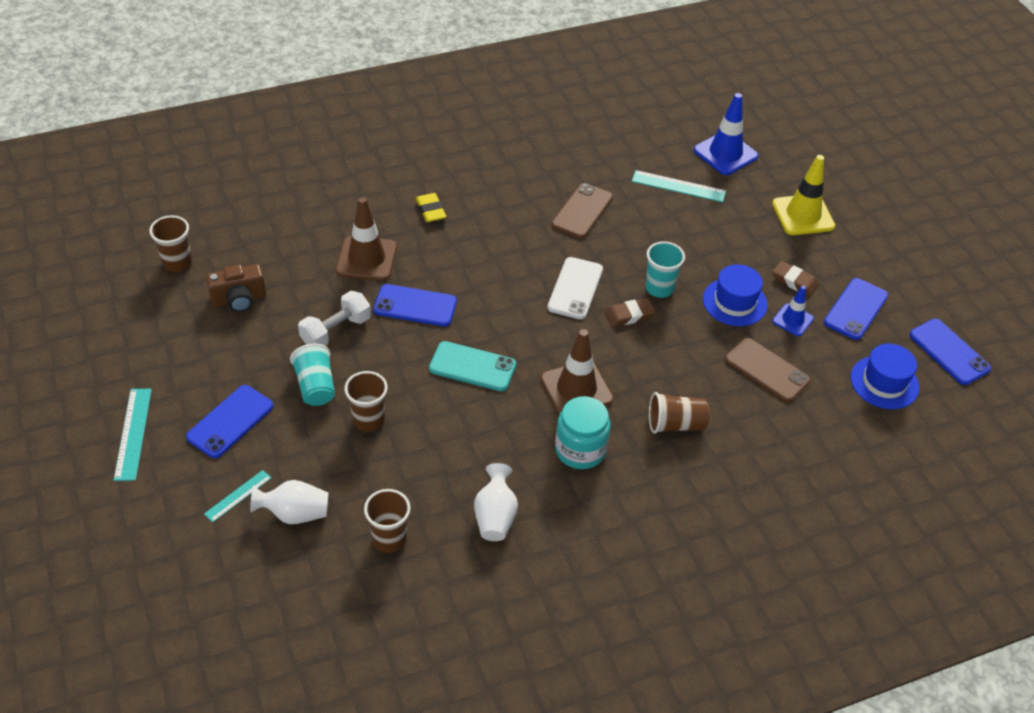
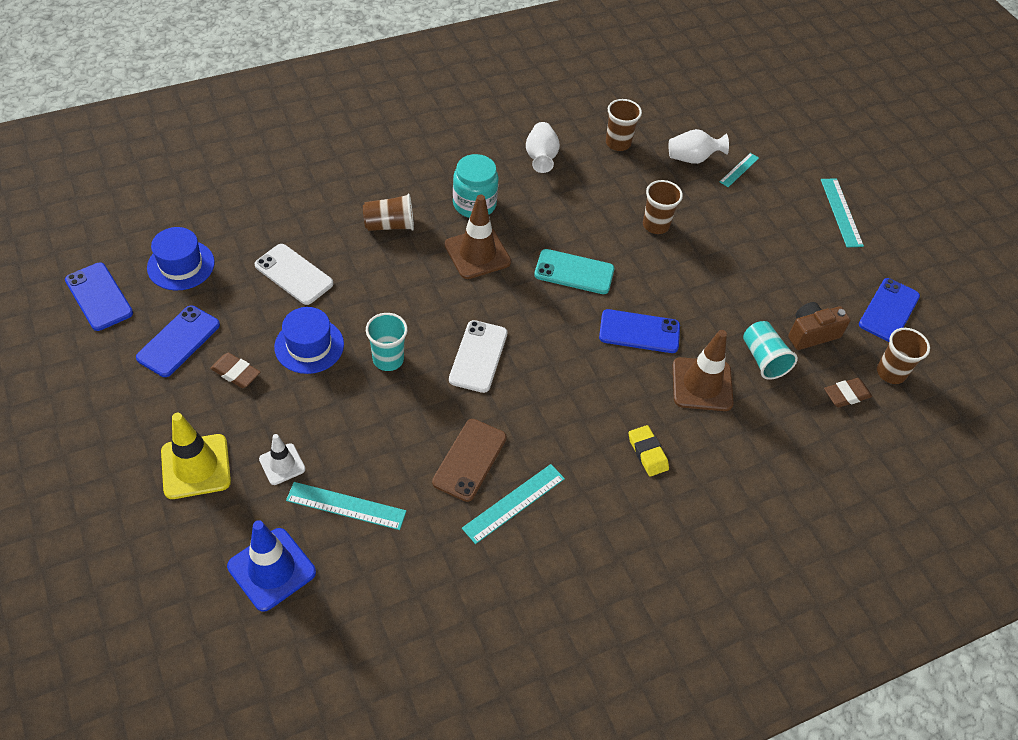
camera: 175 degrees right, 5 degrees up
(230, 421) = (769, 222): blue phone -> blue phone (889, 310)
(315, 386) = (709, 252): turquoise cup -> turquoise cup (763, 359)
(336, 331) = (708, 303): white dumbbell -> none
(546, 182) = (514, 503): none -> turquoise ruler
(629, 315) = (423, 327): brown eraser -> brown eraser (846, 395)
(735, 214) = (282, 464): none -> white traffic cone
(766, 370) = (294, 274): brown phone -> white phone
(792, 320) = (252, 327): blue traffic cone -> none

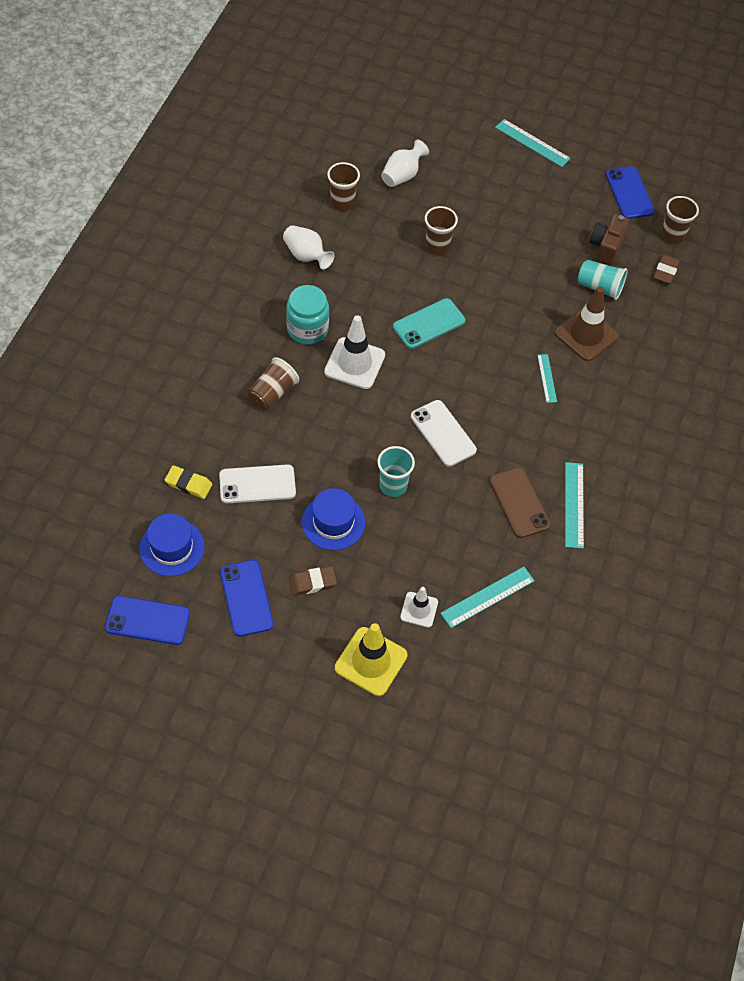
camera: 45 degrees left, 5 degrees up
(271, 569) = (496, 673): blue traffic cone -> none
(477, 253) = (354, 363): brown traffic cone -> white traffic cone
(639, 332) = (513, 331): blue phone -> none
(647, 453) = (606, 406): yellow eraser -> yellow eraser (188, 484)
(739, 170) = (440, 160): turquoise ruler -> turquoise ruler (547, 378)

